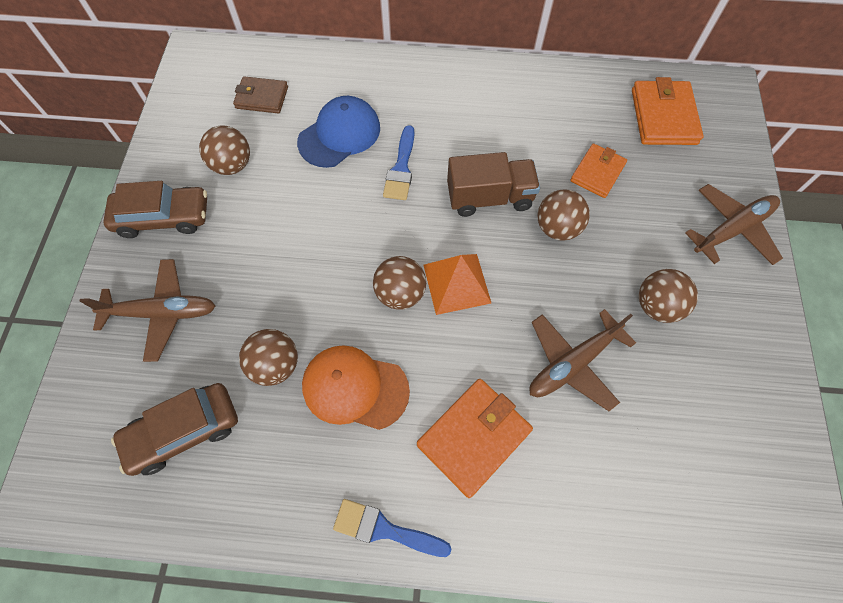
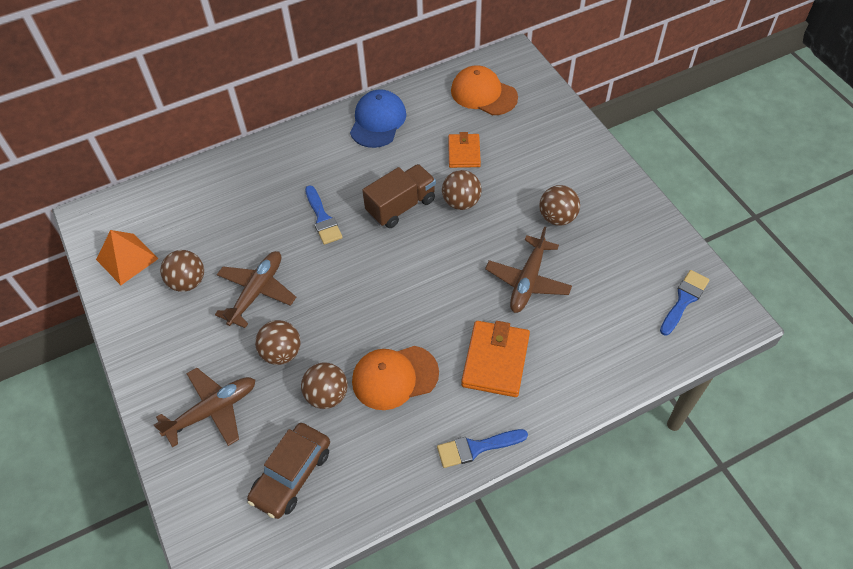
camera: 30 degrees left, 10 degrees down
(163, 217) = (160, 347): brown car -> none
(262, 98) = (174, 222): brown wallet -> none
(339, 135) = (258, 218): blue cap -> blue cap (378, 121)
(400, 293) = (383, 301): brown ball -> brown ball (281, 353)
(457, 283) = (417, 273): orange pyramid -> orange pyramid (127, 259)
(663, 116) = (483, 94): orange wallet -> orange cap
(732, 229) = (573, 146): brown plane -> brown plane (257, 292)
(753, 503) = (684, 300): none -> blue brush

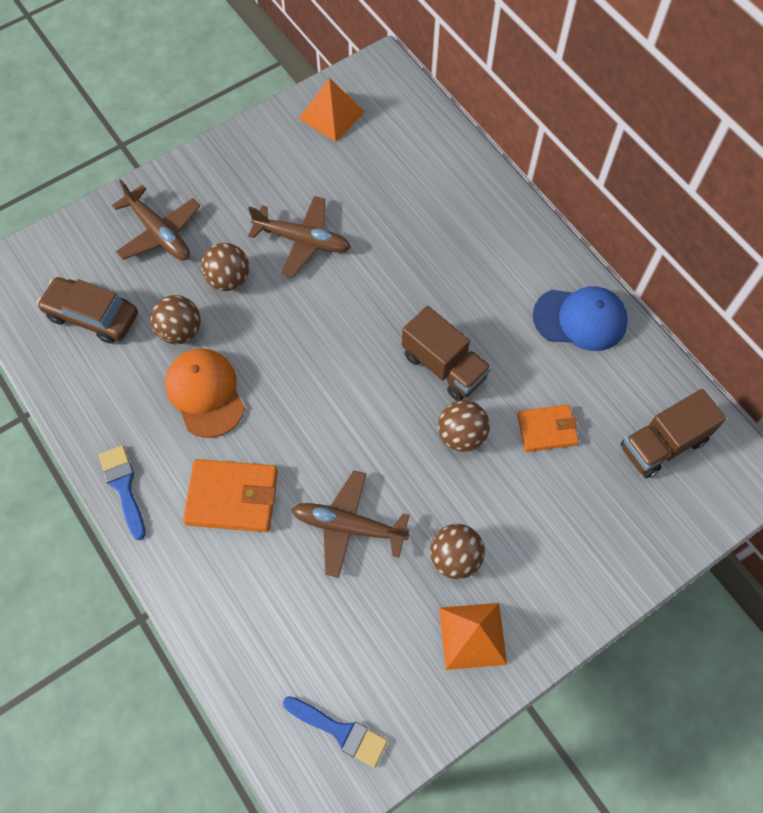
camera: 80 degrees right, 10 degrees up
(188, 282) = (308, 175): brown ball -> none
(322, 218) = (412, 285): blue brush -> none
(483, 94) = (663, 444): orange cap -> brown truck
(615, 214) = (472, 636): none -> orange pyramid

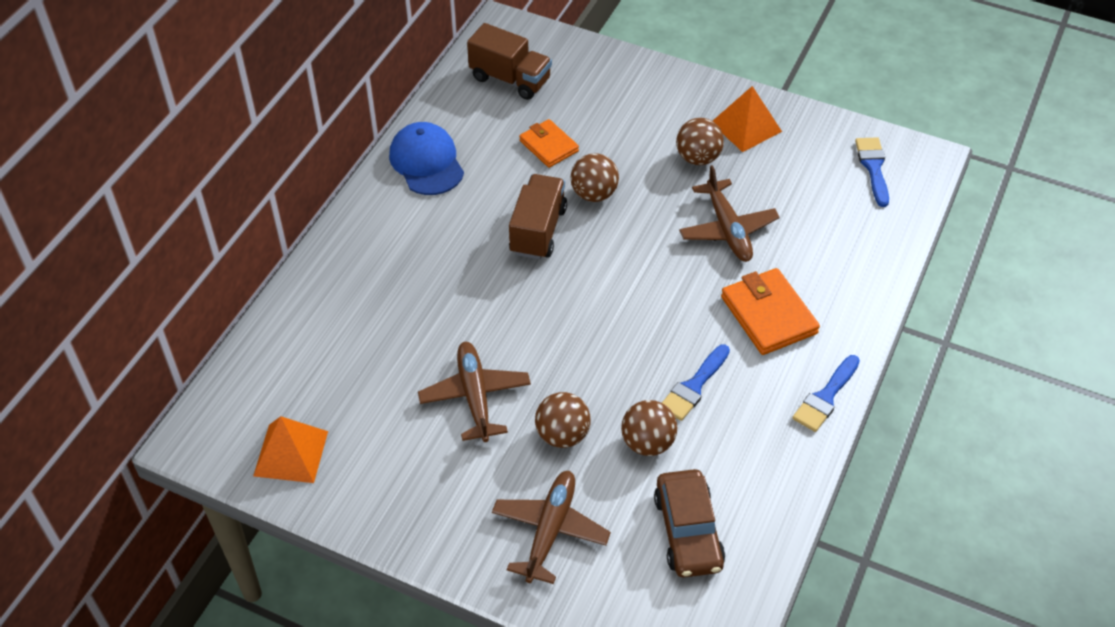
camera: 120 degrees left, 15 degrees down
(205, 393) = (694, 386): orange cap -> blue brush

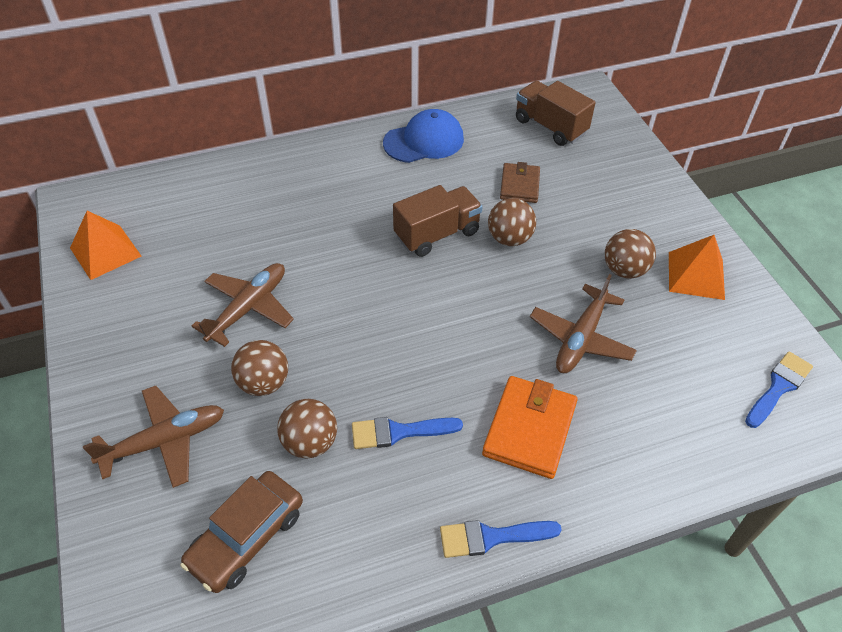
camera: 45 degrees right, 0 degrees up
(426, 162) = (424, 141): blue cap -> blue cap turned 45 degrees clockwise
(510, 79) = (550, 127): brown truck -> brown truck turned 150 degrees clockwise
(548, 146) = (519, 185): orange wallet -> brown wallet

